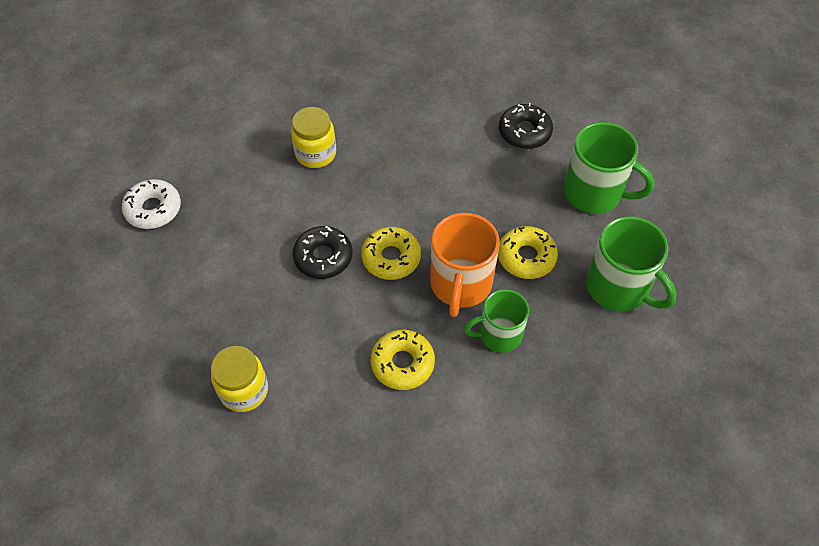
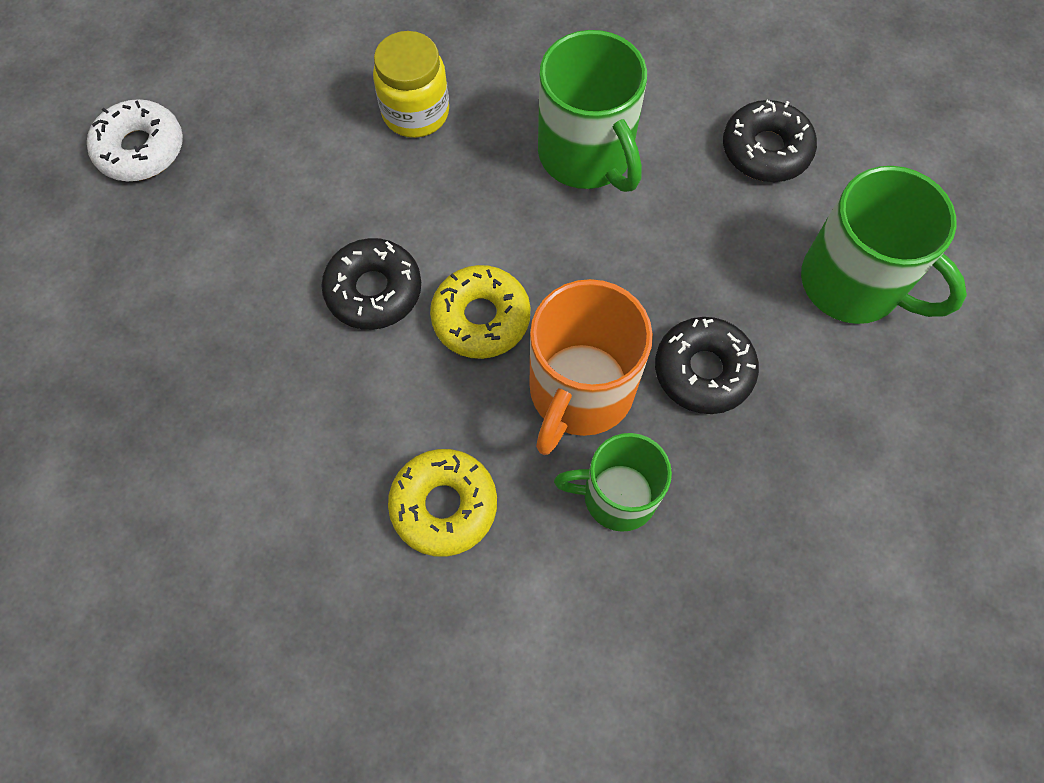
camera: 15 degrees right, 10 degrees up
(244, 390) = (182, 486): yellow jar -> none
(526, 257) = (703, 371): yellow donut -> black donut
(618, 287) = (845, 464): green mug -> green mug (587, 155)

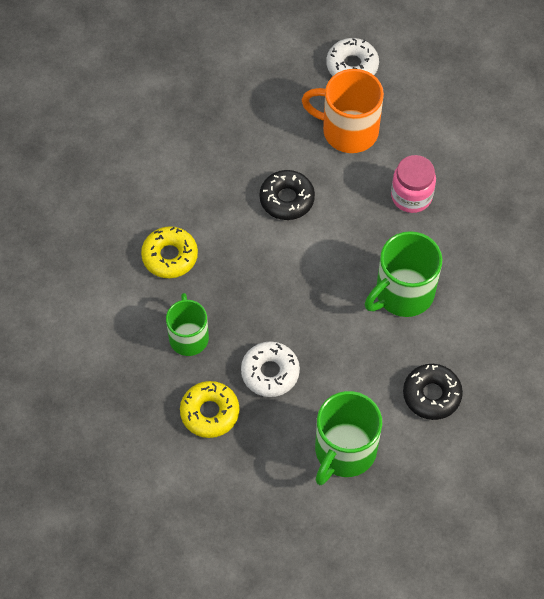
camera: 80 degrees right, 5 degrees down
(415, 113) = (411, 196): yellow jar -> pink jar
(481, 318) = (280, 255): yellow donut -> yellow donut (210, 412)
(579, 392) = (245, 311): orange mug -> orange mug (348, 130)
(703, 371) = (270, 372): black donut -> white donut

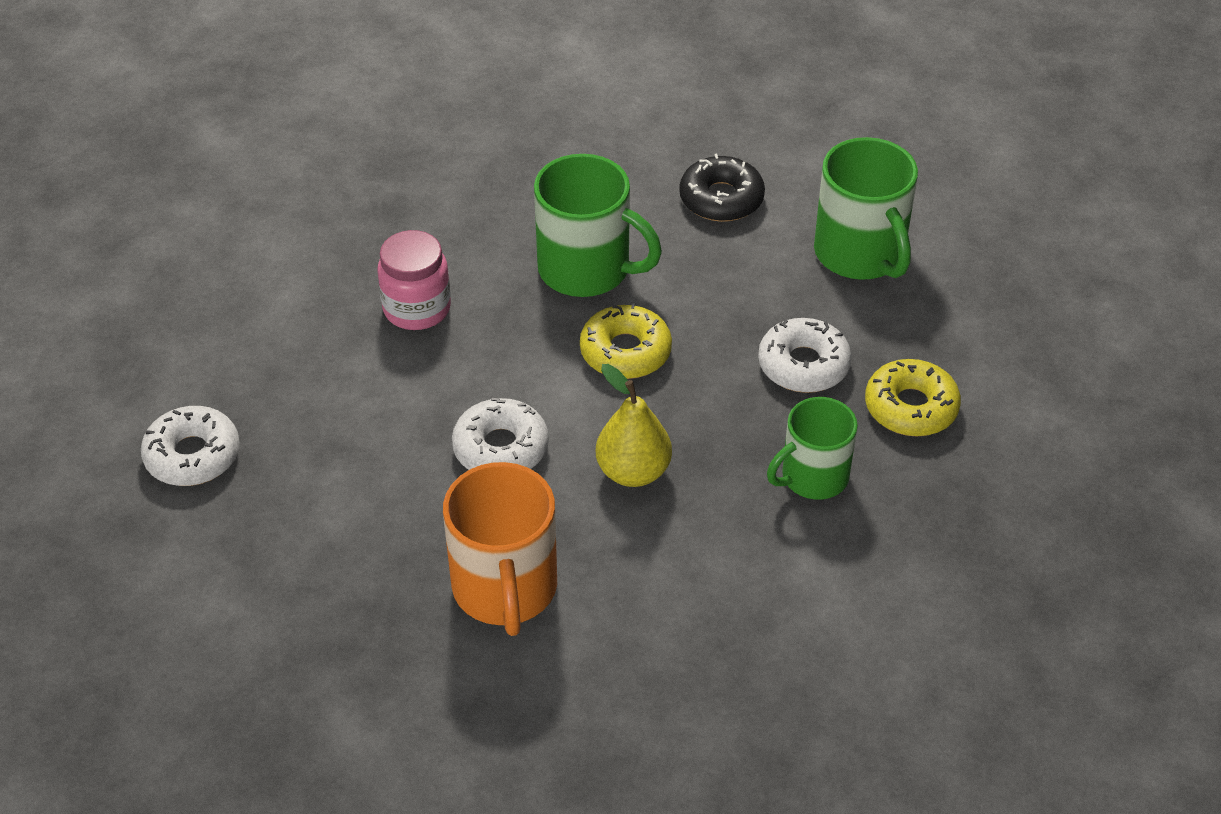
camera: 115 degrees left, 15 degrees down
(170, 256) = (691, 556): yellow donut -> yellow donut (625, 352)
(238, 253) = (633, 471): none -> yellow pear
(287, 199) = (501, 448): black donut -> white donut
(344, 451) = (860, 254): green mug -> green mug turned 60 degrees clockwise
(348, 130) = (329, 418): orange mug -> orange mug (505, 589)

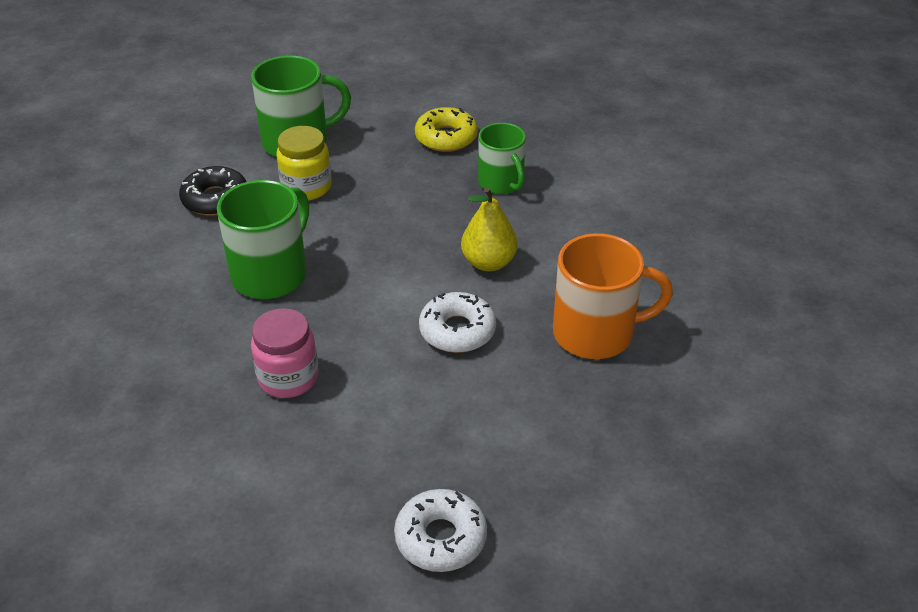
camera: 85 degrees left, 5 degrees down
(625, 352) = (368, 259): yellow donut -> none
(761, 276) = (306, 187): none -> yellow jar
(803, 365) = (399, 177): white donut -> none

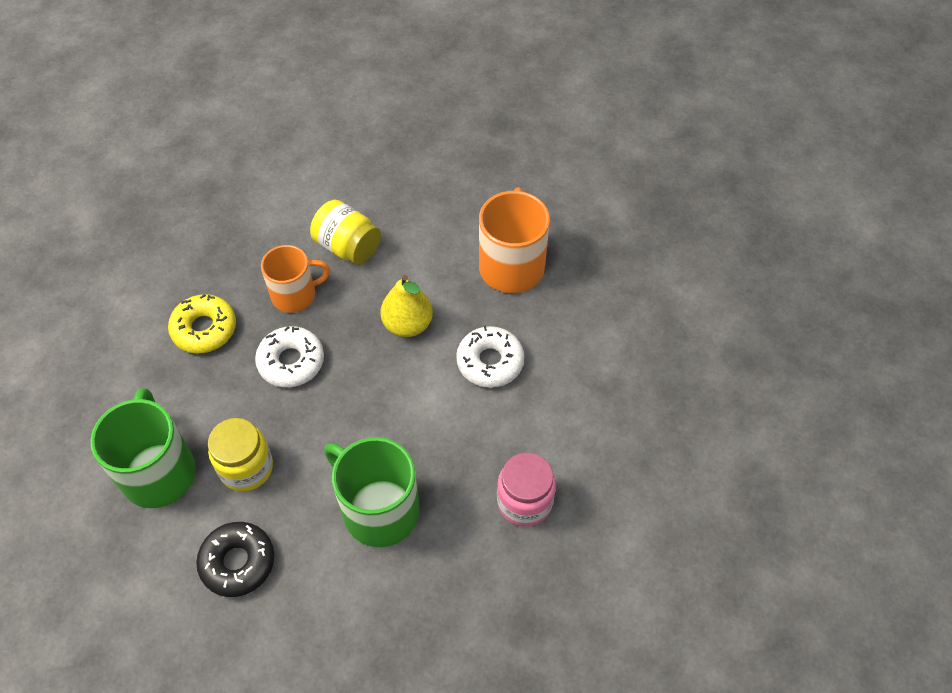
camera: 80 degrees left, 15 degrees up
(440, 538) = (705, 405): white donut -> white donut (291, 362)
(501, 183) = (295, 295): green mug -> orange mug
(573, 207) = (348, 247): none -> yellow jar

